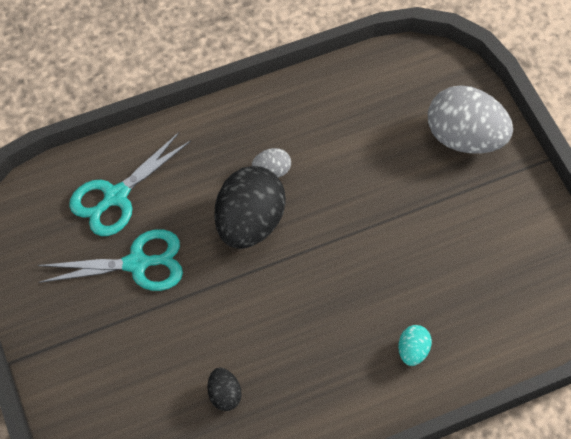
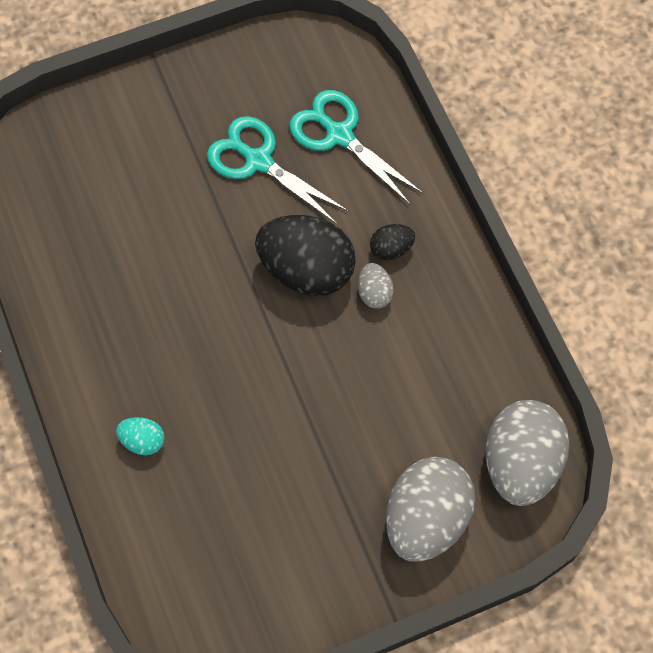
camera: 90 degrees right, 5 degrees up
(138, 263) = (258, 161): turquoise scissors -> turquoise scissors turned 135 degrees clockwise
(224, 394) = (104, 248): black egg -> black egg (391, 249)
(415, 74) = (520, 463): none -> grey egg

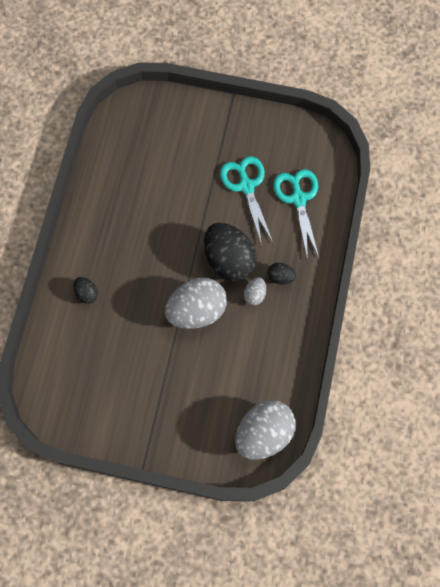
camera: 35 degrees right, 5 degrees up
(143, 441) = (87, 293): turquoise egg -> black egg
(426, 518) = (195, 427): grey egg -> grey egg (197, 310)

